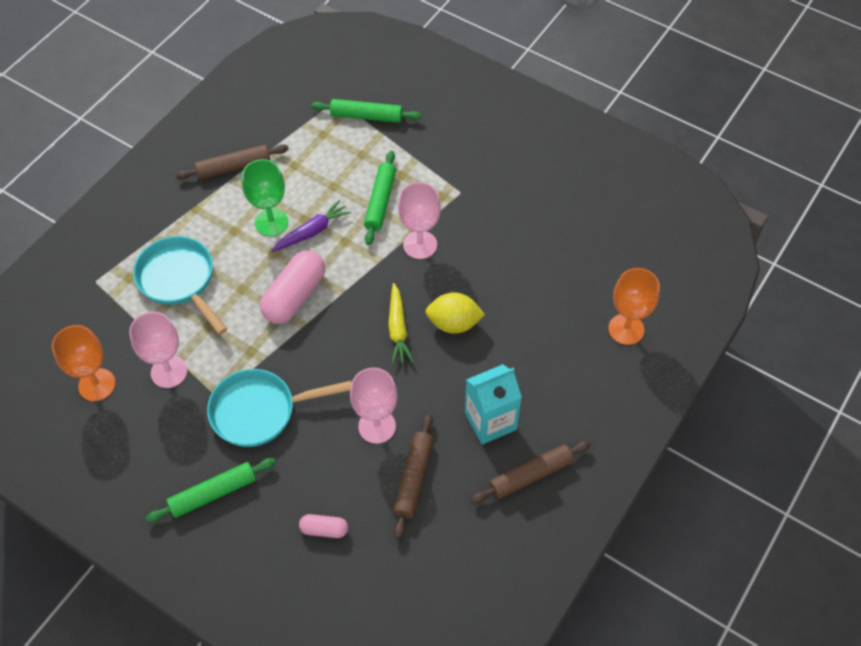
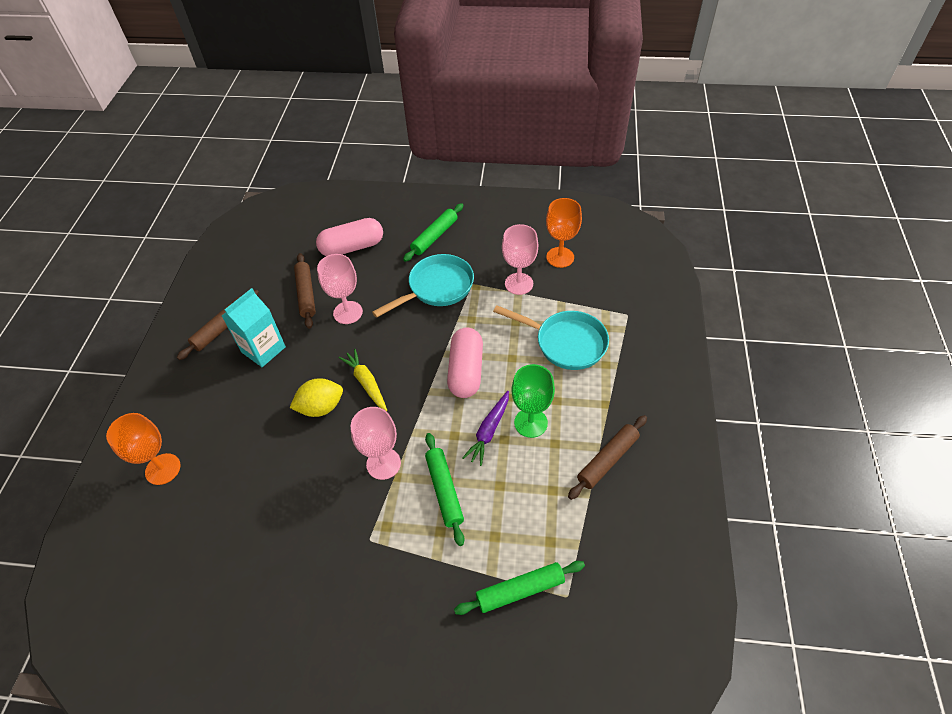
camera: 155 degrees right, 5 degrees down
(324, 529) = (352, 247): pink capsule -> pink capsule, size x1.98

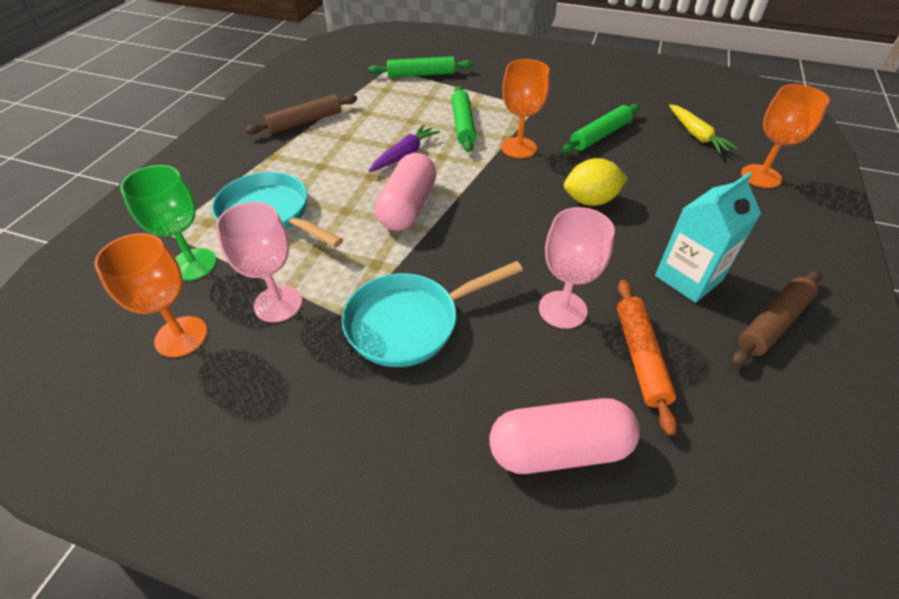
camera: 170 degrees left, 5 degrees down
(306, 294) = (640, 357): brown rolling pin -> orange rolling pin
(366, 383) = (535, 215): yellow carrot -> yellow carrot (696, 135)
(383, 464) = (518, 148): pink goblet -> orange goblet
(435, 237) = (380, 437): green rolling pin -> green rolling pin (600, 135)
(530, 423) = (359, 154): green goblet -> green goblet (193, 264)

